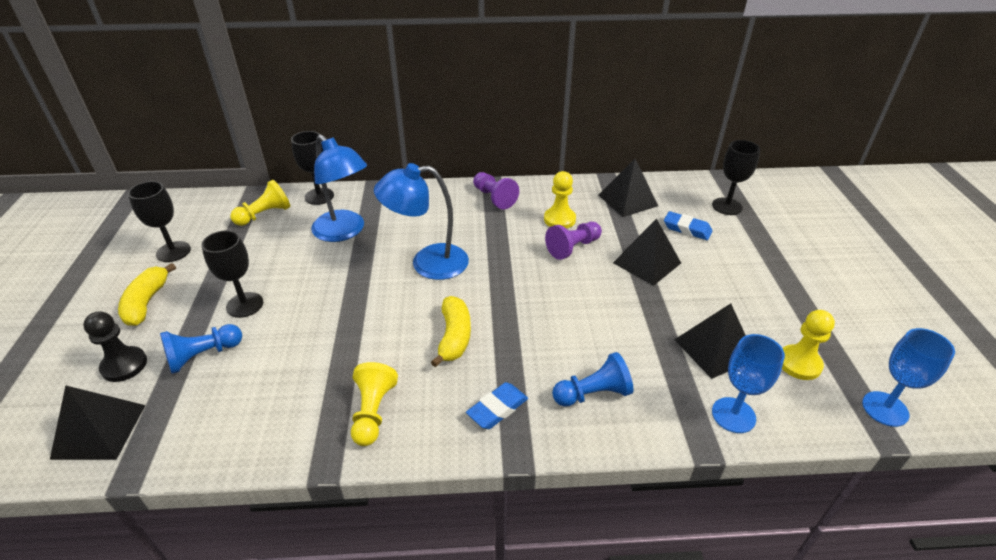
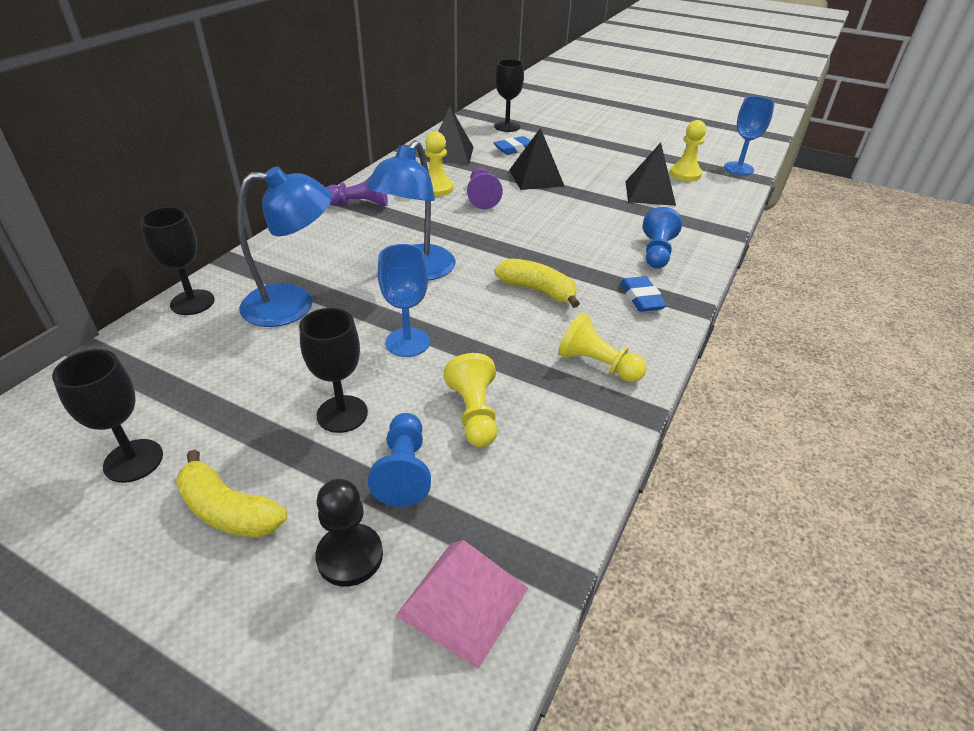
camera: 60 degrees left, 0 degrees up
(99, 431) = (463, 601): black pyramid -> pink pyramid
(264, 215) = (167, 355): yellow pawn -> yellow pawn (474, 414)
(733, 415) = (713, 212): blue goblet -> blue goblet (407, 342)

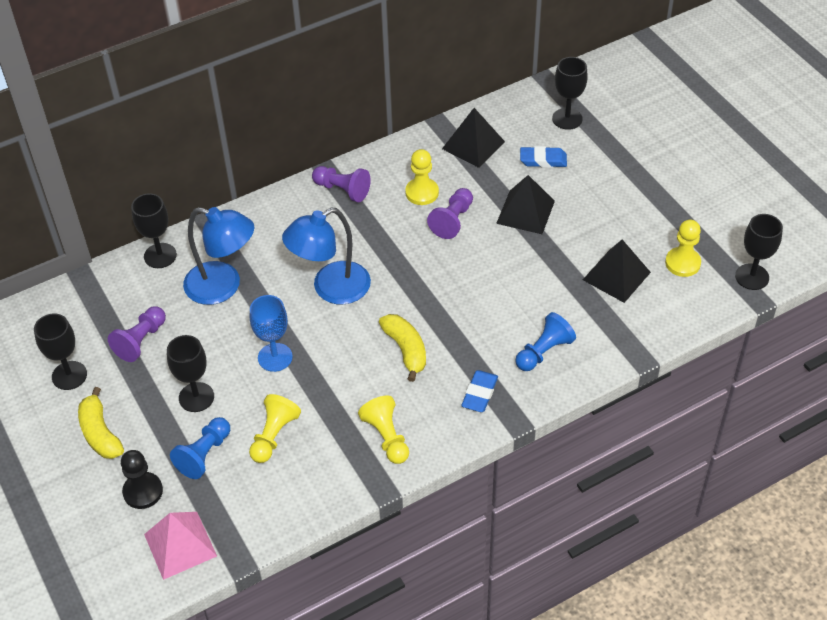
camera: 35 degrees right, 10 degrees up
(222, 385) = (141, 341): none -> purple pawn
(738, 168) = (752, 277): blue goblet -> black goblet

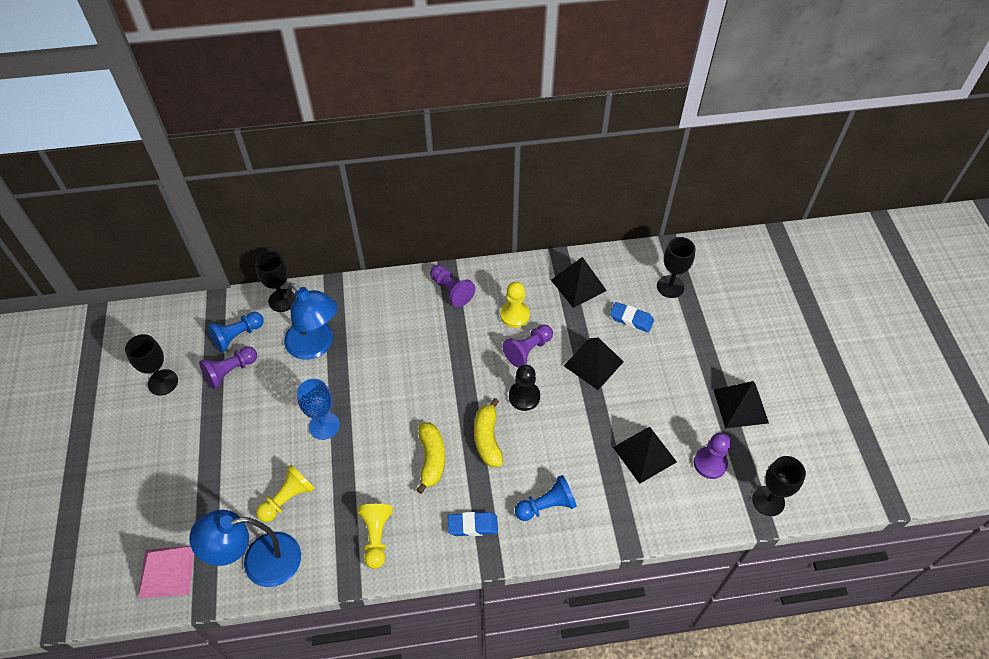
camera: 20 degrees right, 5 degrees up
(100, 433) = (159, 443): yellow banana -> yellow banana (487, 439)
(143, 491) = (164, 510): black pawn -> black pawn (524, 396)
(196, 397) = (246, 439): black goblet -> none
(204, 454) = (226, 495): blue pawn -> blue pawn (237, 336)
(331, 289) = (399, 378): blue lamp -> blue lamp (259, 562)
(479, 394) = (473, 525): blue eraser -> blue eraser turned 45 degrees clockwise
(682, 263) = (710, 463): yellow pawn -> purple pawn
(687, 204) = (740, 406): none -> black pyramid

